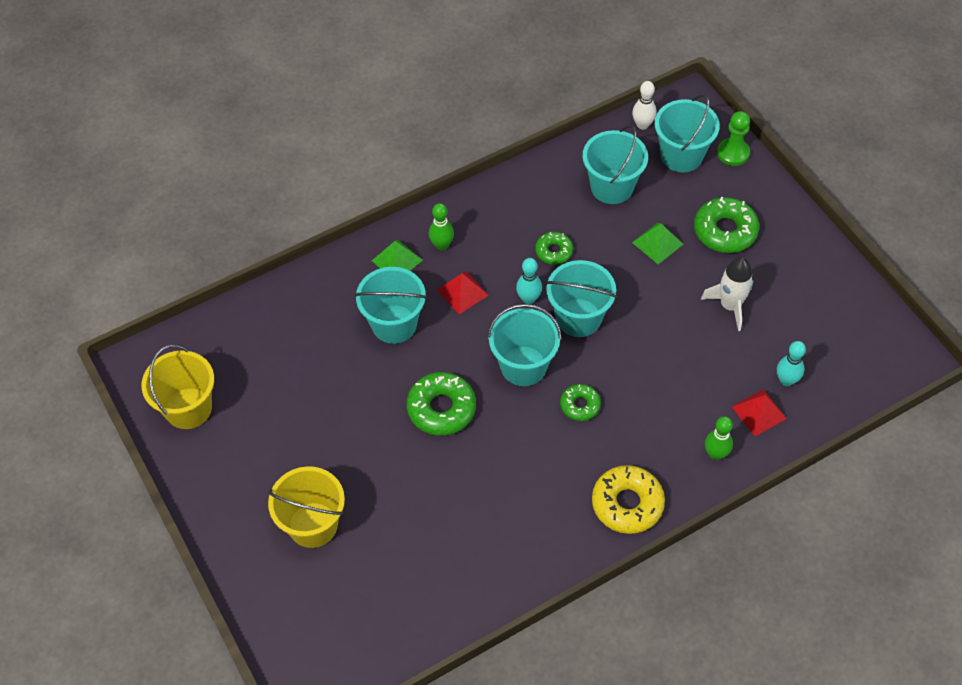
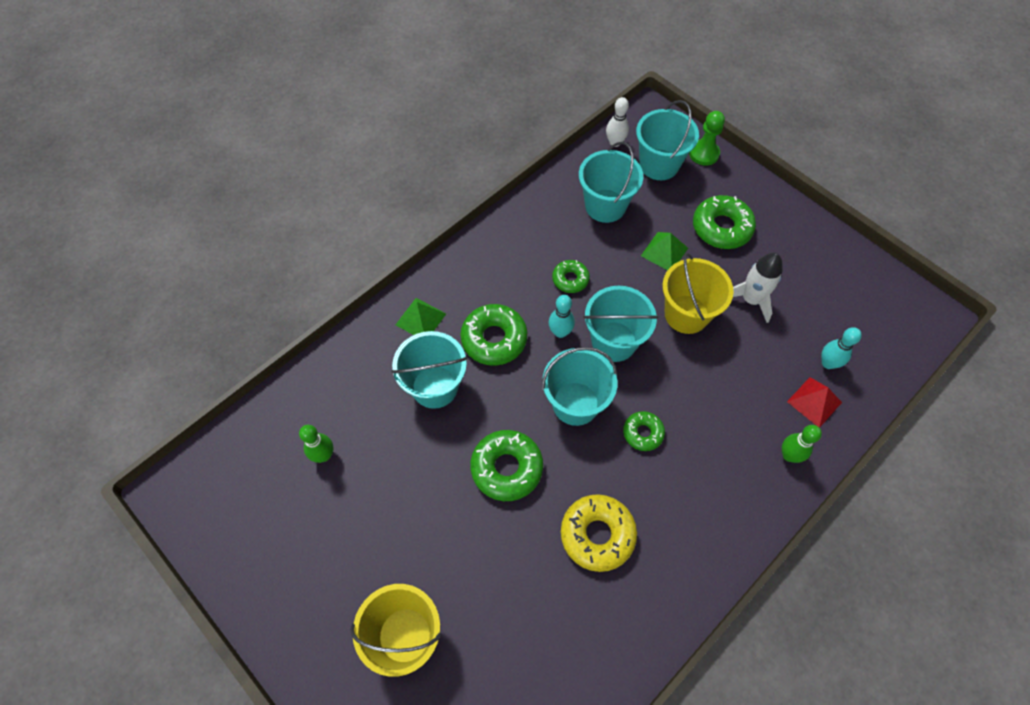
camera: 15 degrees left, 5 degrees up
(188, 408) = (239, 529): yellow bucket -> yellow bucket (686, 314)
(442, 245) = (461, 295): green bowling pin -> green bowling pin (324, 455)
(462, 292) = (494, 339): red pyramid -> green donut
(627, 504) = (722, 530): yellow donut -> yellow donut (597, 535)

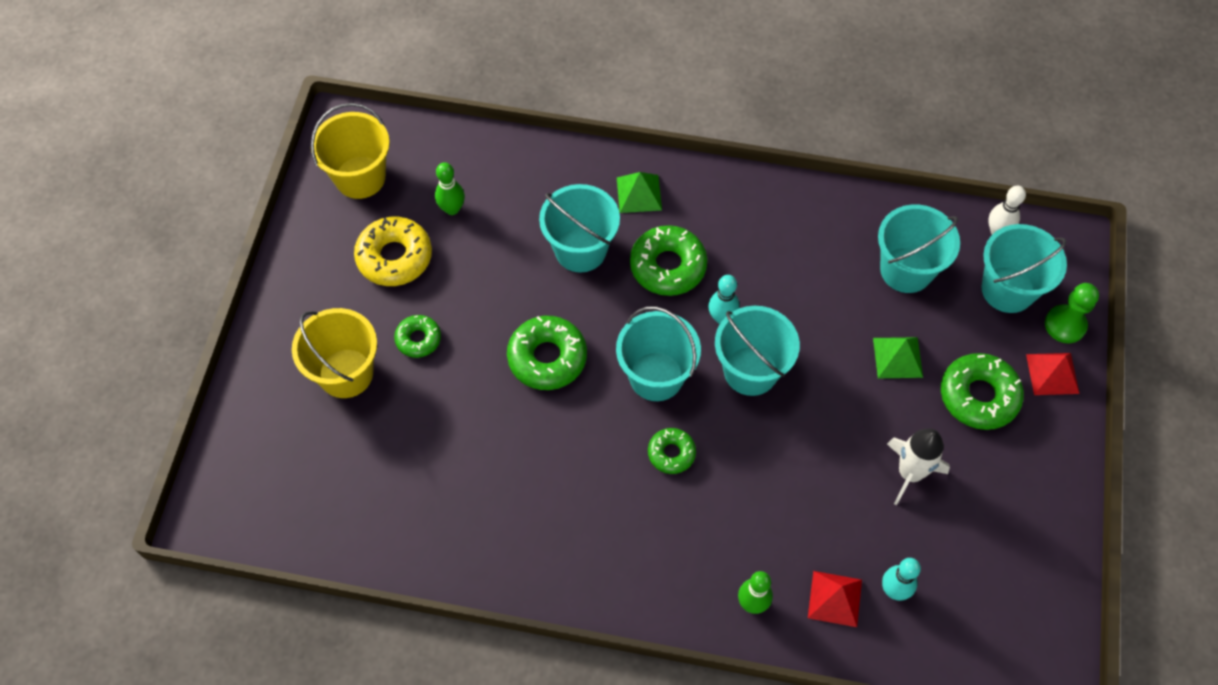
camera: 55 degrees right, 0 degrees up
(570, 279) = (789, 291): green donut -> green donut (418, 339)
(597, 535) = (540, 471): yellow donut -> yellow donut (394, 257)
(686, 314) = (838, 420): yellow bucket -> yellow bucket (360, 177)
(732, 181) = (1052, 374): none -> red pyramid

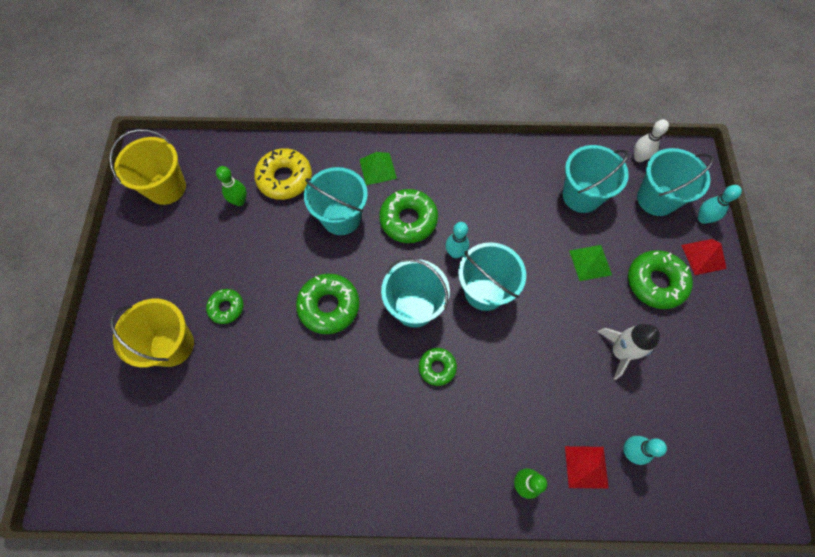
camera: 10 degrees left, 5 degrees up
(394, 257) = (200, 245): yellow donut -> yellow donut (285, 178)
(1065, 325) = (703, 218): green pawn -> turquoise bowling pin

